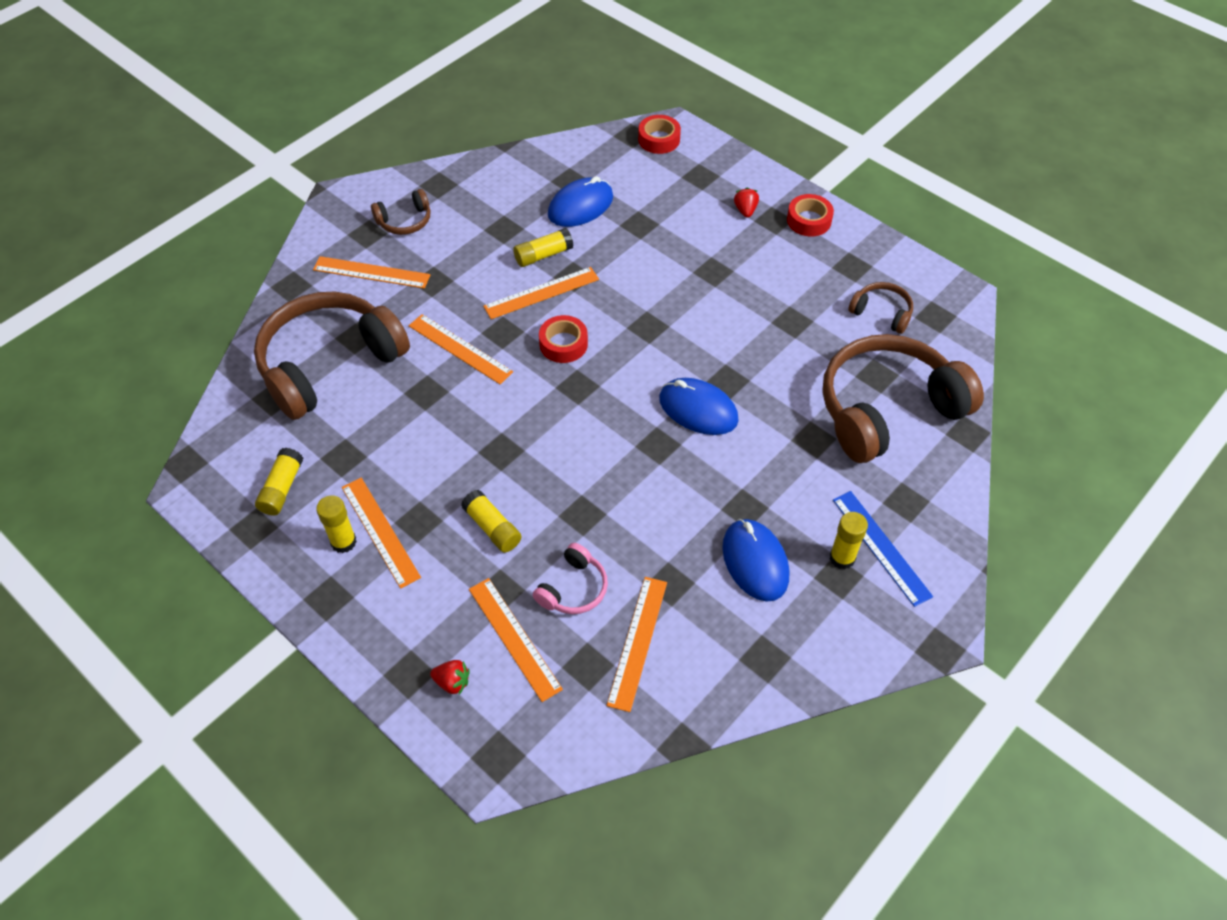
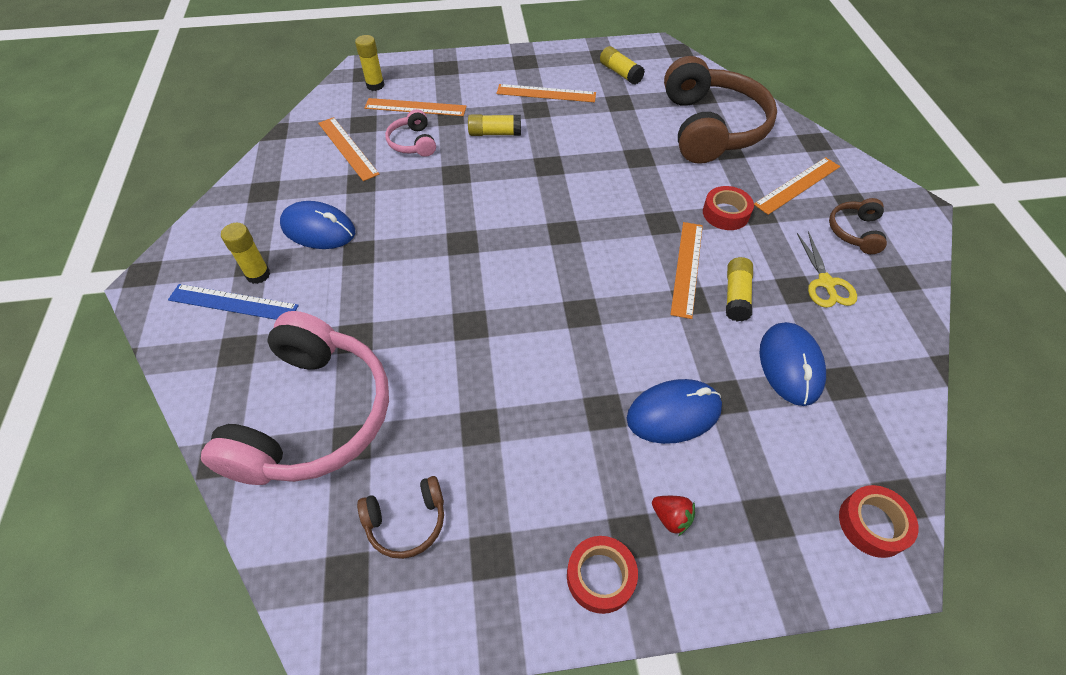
camera: 130 degrees right, 0 degrees up
(343, 542) = (555, 79): yellow glue stick -> yellow glue stick (375, 85)
(452, 682) = (421, 77): red strawberry -> none
(460, 348) = (666, 192): orange ruler -> none
(482, 217) = (825, 283): none -> yellow scissors
(563, 344) = (615, 248): red tape -> red tape (725, 213)
(698, 409) = (465, 285): blue mouse -> blue mouse (673, 413)
(887, 409) = (314, 416): brown headphones -> pink headphones

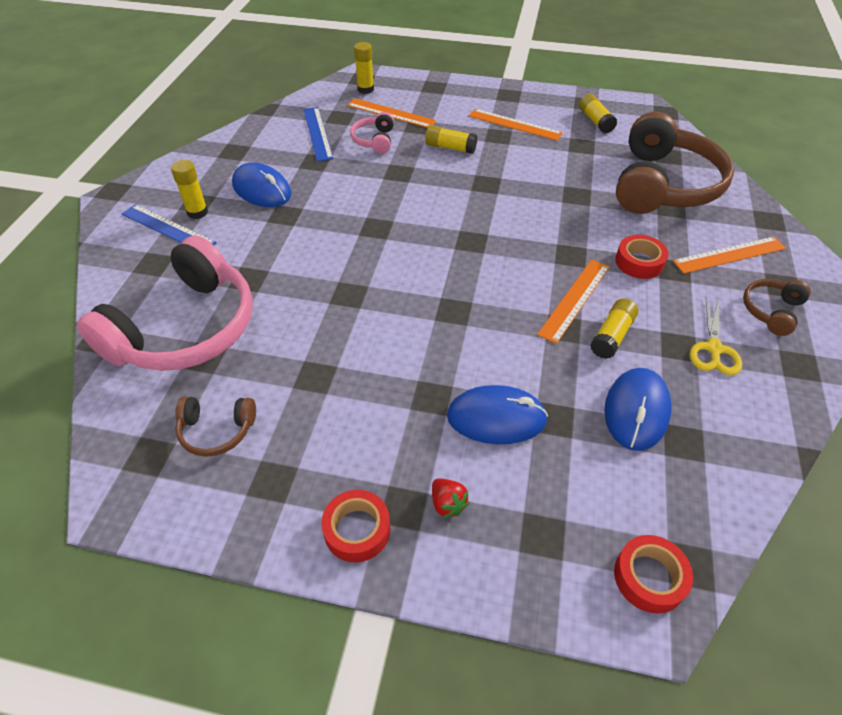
camera: 20 degrees right, 5 degrees down
(348, 148) = (318, 133): orange ruler -> blue ruler

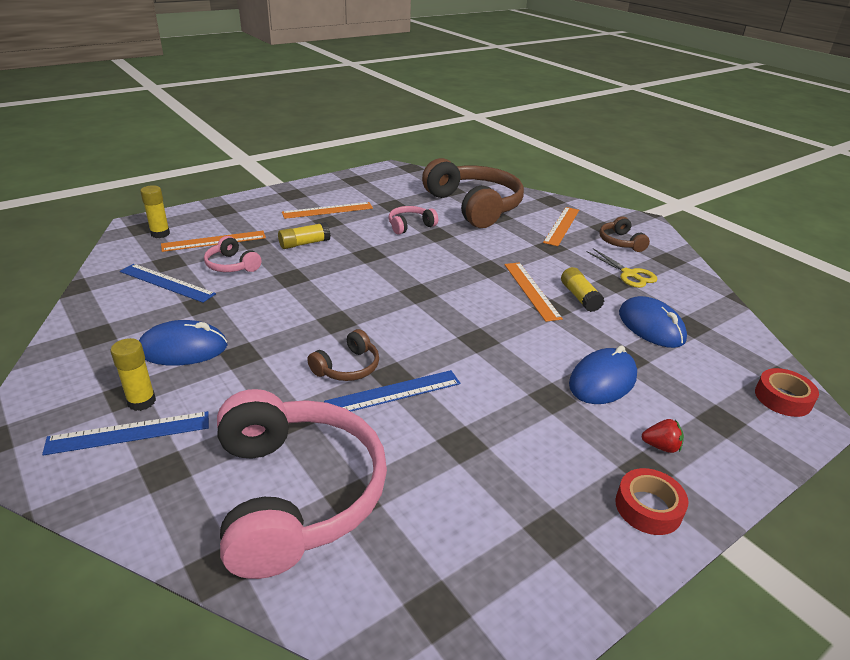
camera: 50 degrees left, 15 degrees down
(216, 431) = (458, 539): brown headphones -> brown headphones (347, 367)
(330, 307) = (393, 393): none -> blue ruler
(564, 174) = (410, 226): none -> pink headphones
(595, 121) = (378, 188): yellow glue stick -> none
(639, 262) = (529, 252): red tape -> none

